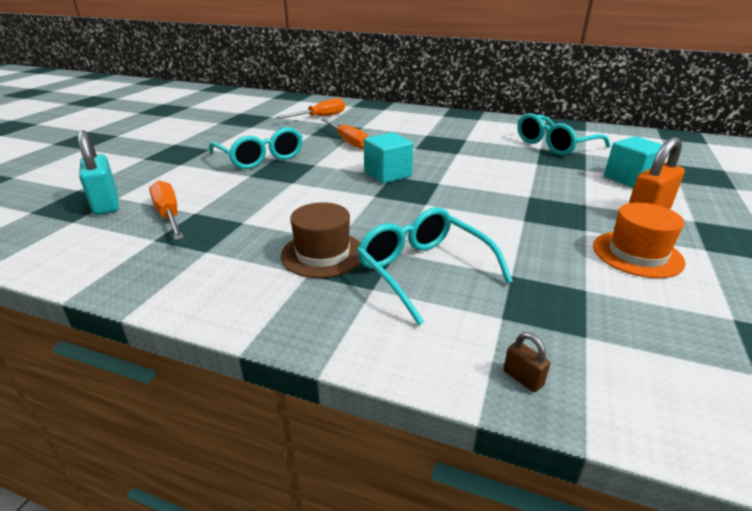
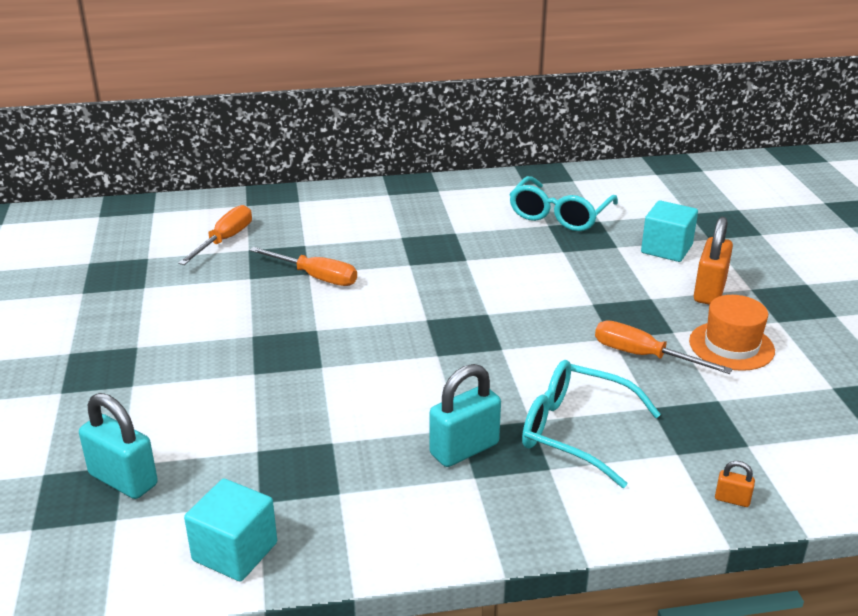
camera: 30 degrees left, 0 degrees up
(169, 215) = (231, 465): orange screwdriver -> orange screwdriver (643, 356)
(260, 157) = (231, 339): turquoise glasses -> none
(322, 254) = (464, 449): brown hat -> turquoise padlock
(387, 174) = (420, 318): turquoise cube -> turquoise cube (235, 551)
(523, 378) = (732, 499): brown padlock -> orange padlock

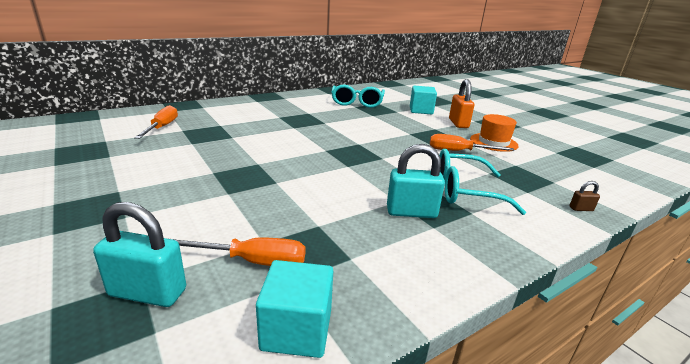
camera: 25 degrees left, 5 degrees down
(315, 277) = (238, 138): orange screwdriver -> orange screwdriver (252, 261)
(464, 449) = (411, 212): turquoise padlock -> turquoise padlock turned 60 degrees clockwise
(732, 499) = (581, 209): orange padlock -> brown padlock

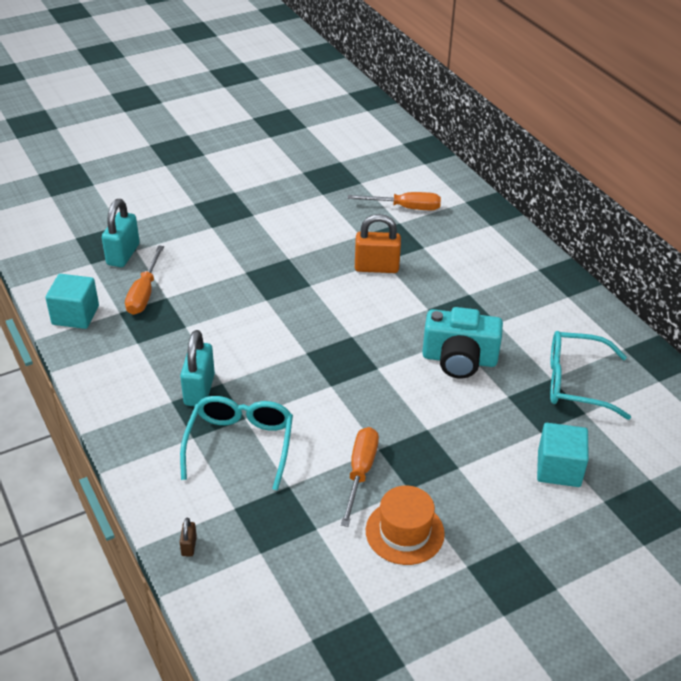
camera: 95 degrees right, 15 degrees up
(344, 123) = (459, 359): none -> turquoise camera
(458, 123) = (494, 509): orange padlock -> orange padlock (376, 267)

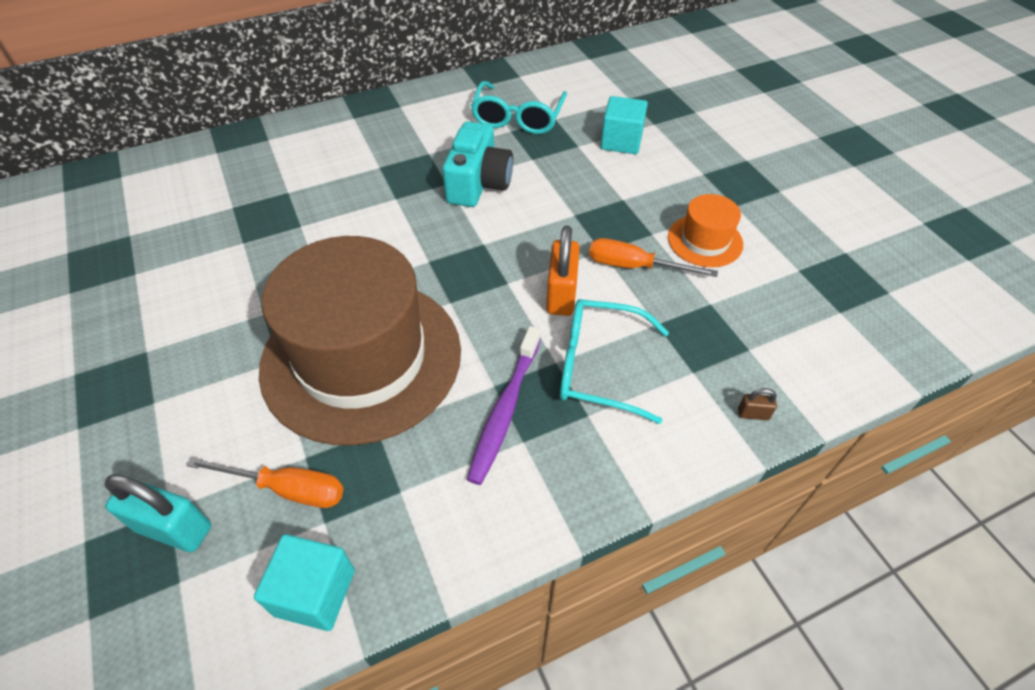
camera: 85 degrees left, 10 degrees up
(199, 390) = (505, 410): turquoise padlock -> purple toothbrush
(248, 311) = (361, 358): none -> brown hat
(376, 267) = (311, 232): orange padlock -> orange padlock (561, 295)
(405, 208) = (205, 200): orange screwdriver -> none

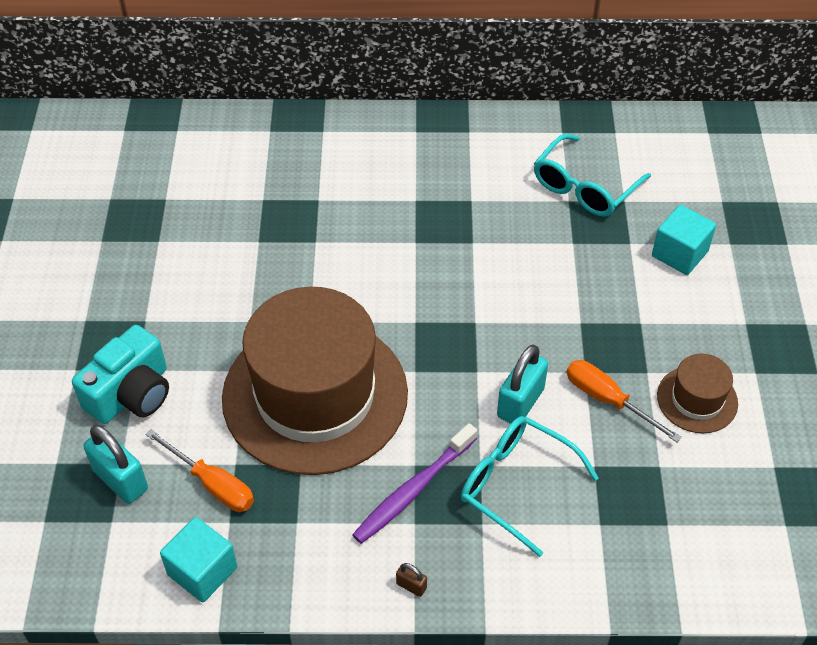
camera: 25 degrees right, 0 degrees up
(478, 184) = (503, 253): turquoise camera -> turquoise camera (131, 394)
(561, 295) = (520, 403): orange padlock -> turquoise padlock
(705, 240) = (697, 399): orange hat -> brown hat
(753, 414) = (630, 583): brown padlock -> brown padlock (411, 586)

